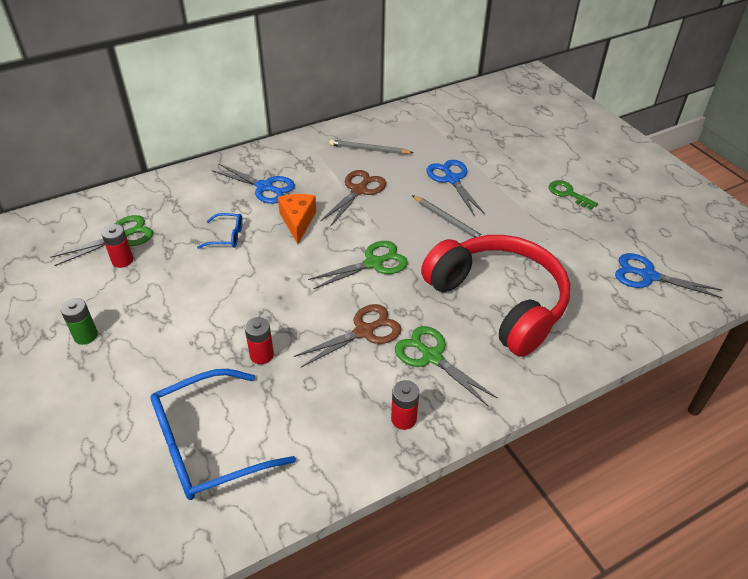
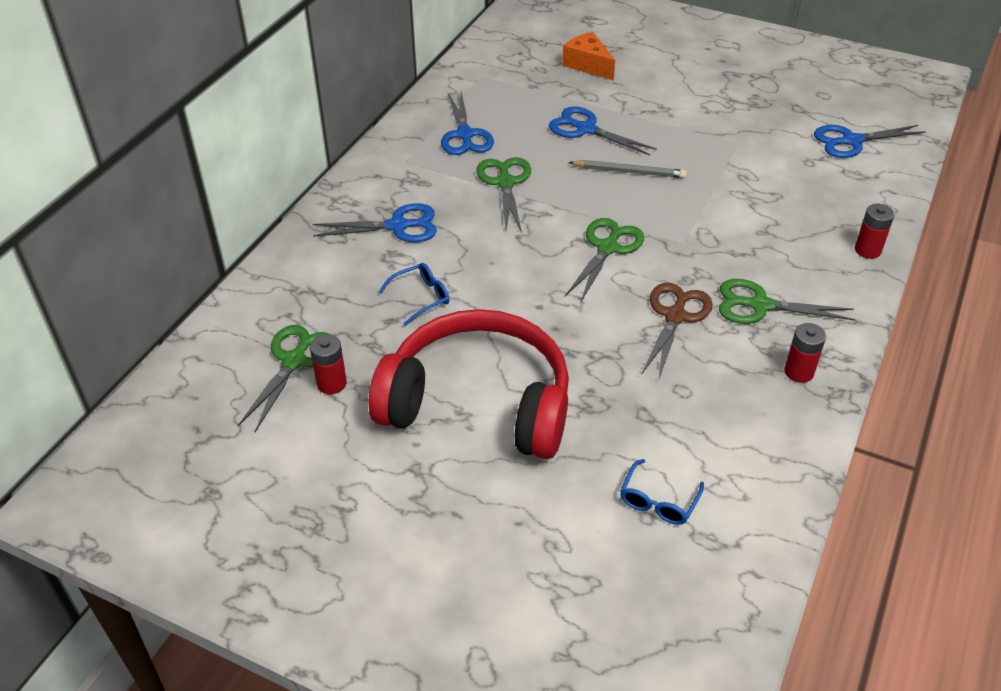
camera: 35 degrees left, 0 degrees up
(86, 336) = (394, 481): green battery -> none
(208, 445) = (658, 501): blue glasses -> blue glasses, size x0.46
(261, 355) = (606, 392): red battery -> red battery (867, 250)
(298, 221) = (480, 244): orange cheese -> orange cheese (587, 65)
(358, 190) = (505, 183): brown scissors -> green scissors
(369, 149) = (465, 135): grey pencil -> blue scissors
(498, 302) = (759, 226): red headphones -> red headphones (478, 403)
(568, 194) = (708, 96): green key -> none

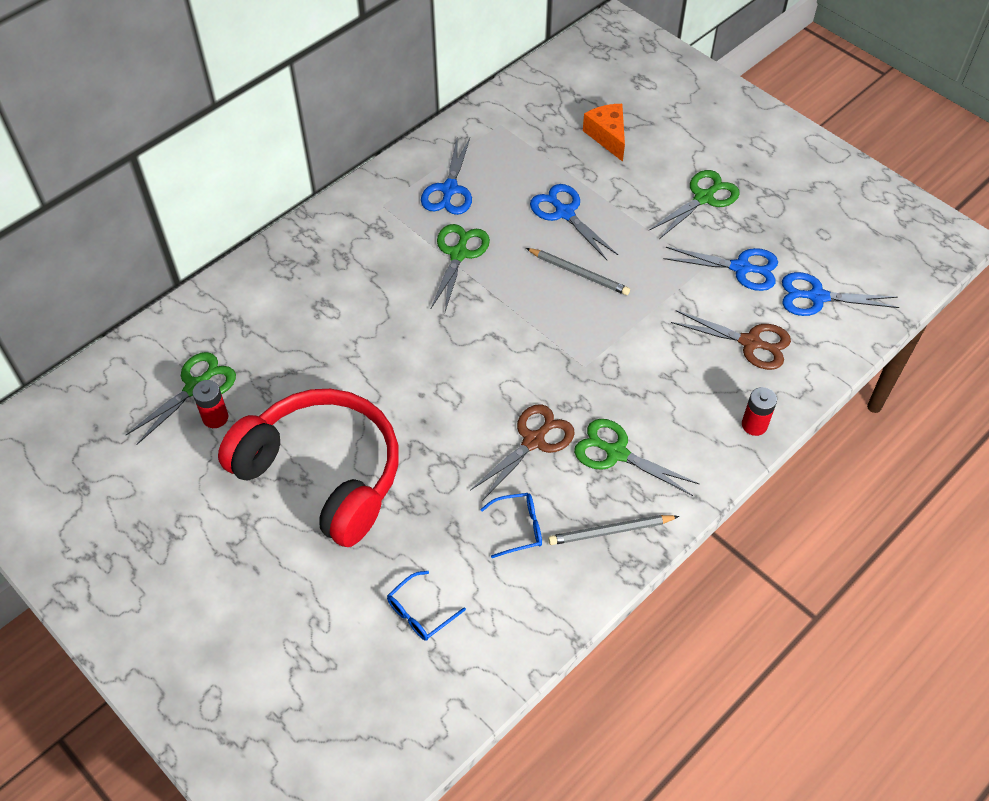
camera: 20 degrees right, 10 degrees up
(397, 226) = (342, 275): blue scissors -> blue scissors (741, 268)
(421, 297) = (326, 355): blue glasses -> blue glasses (518, 528)
(607, 248) = (513, 351): green scissors -> green scissors (703, 198)
(799, 372) = (611, 531): red battery -> grey pencil
(819, 188) = (750, 343): none -> brown scissors

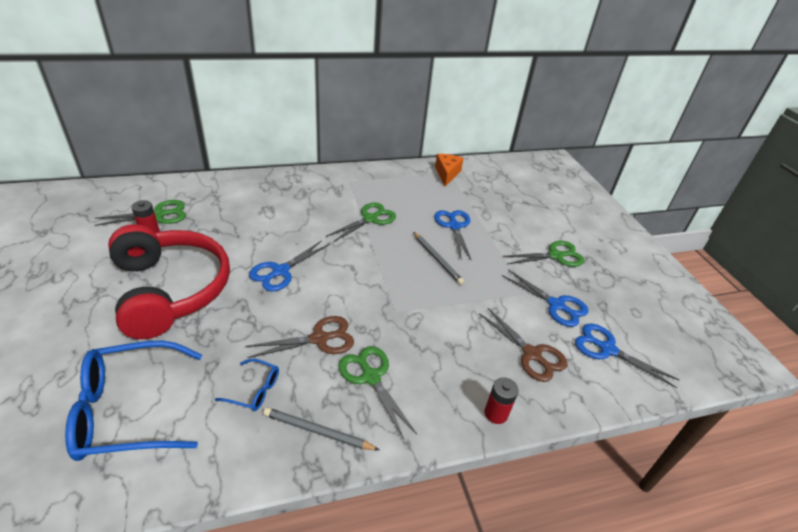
camera: 25 degrees right, 15 degrees down
(420, 612) = (128, 410): blue glasses -> blue glasses, size x2.17
(449, 189) = (394, 189): blue scissors -> blue scissors (280, 271)
(607, 136) = (512, 202): orange cheese -> orange cheese (447, 174)

